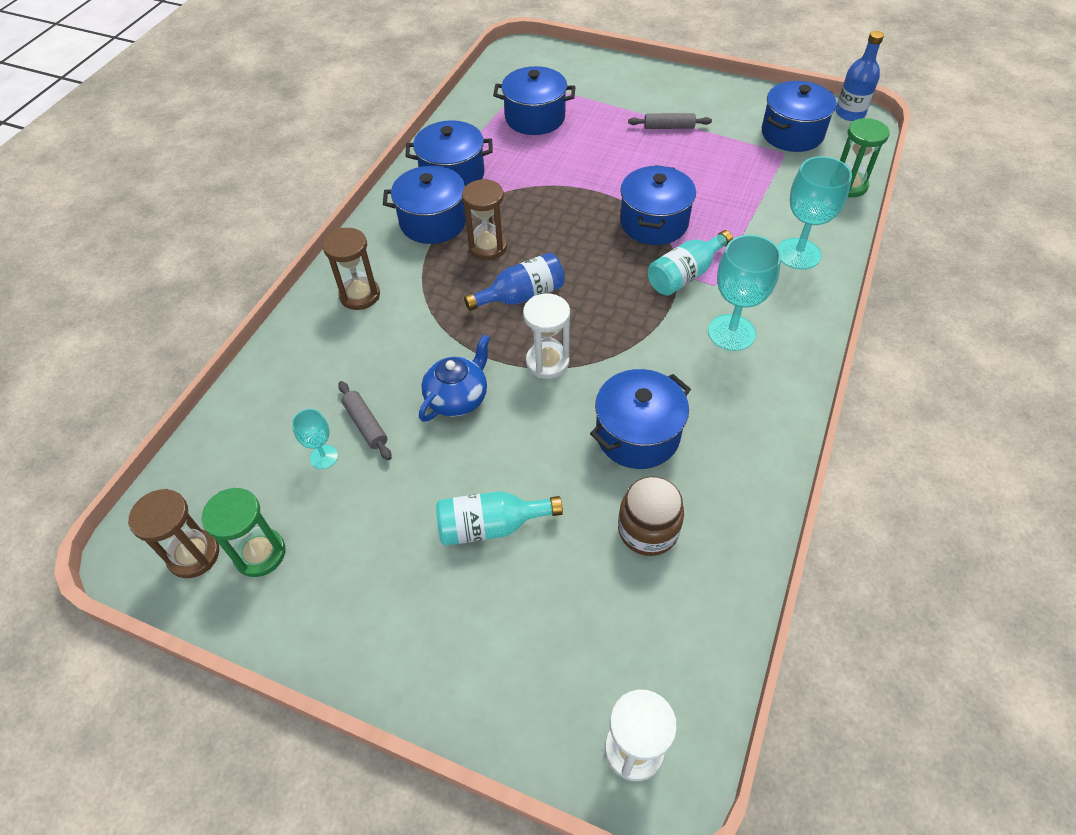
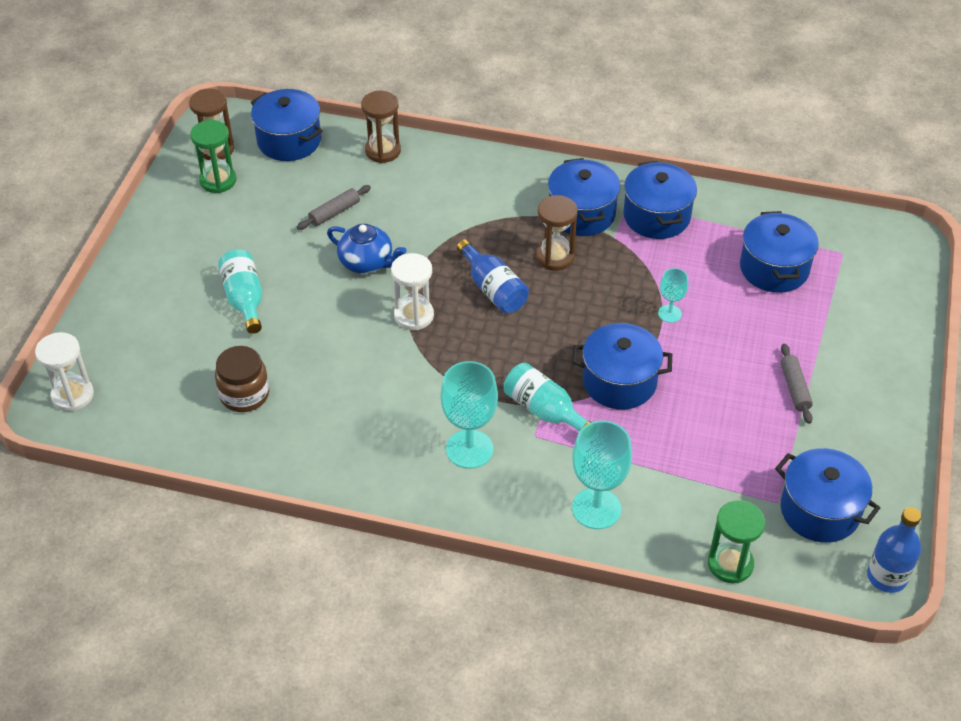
camera: 80 degrees right, 5 degrees down
(324, 457) = (302, 195): turquoise goblet -> turquoise goblet (669, 313)
(360, 295) = (475, 182): brown hourglass -> brown hourglass (383, 151)
(637, 435) = (339, 383): blue pot -> blue pot (289, 141)

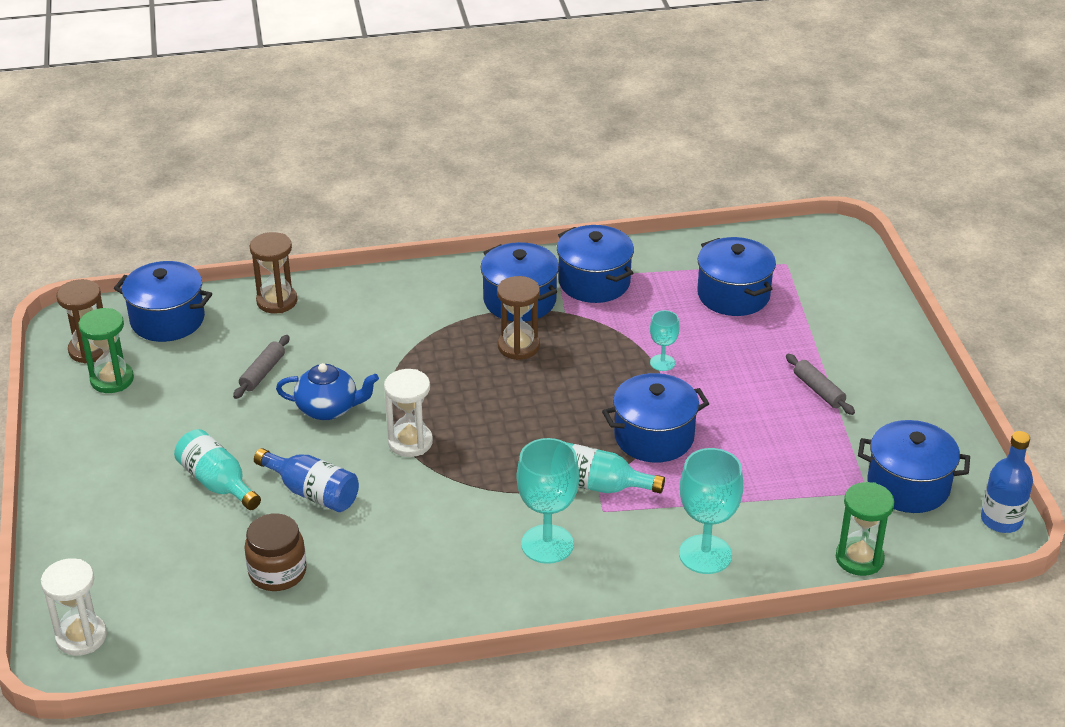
camera: 25 degrees left, 10 degrees down
(493, 289) = (475, 393): blue bottle -> blue bottle (312, 492)

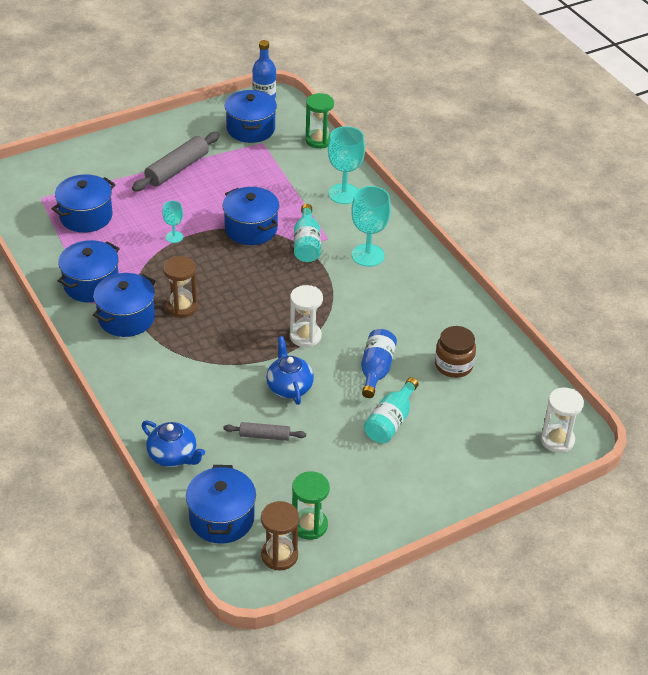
camera: 110 degrees left, 5 degrees up
(277, 301) = (173, 456): brown hourglass -> blue teapot
(818, 390) = (177, 169): grey rolling pin -> grey rolling pin, size x1.77

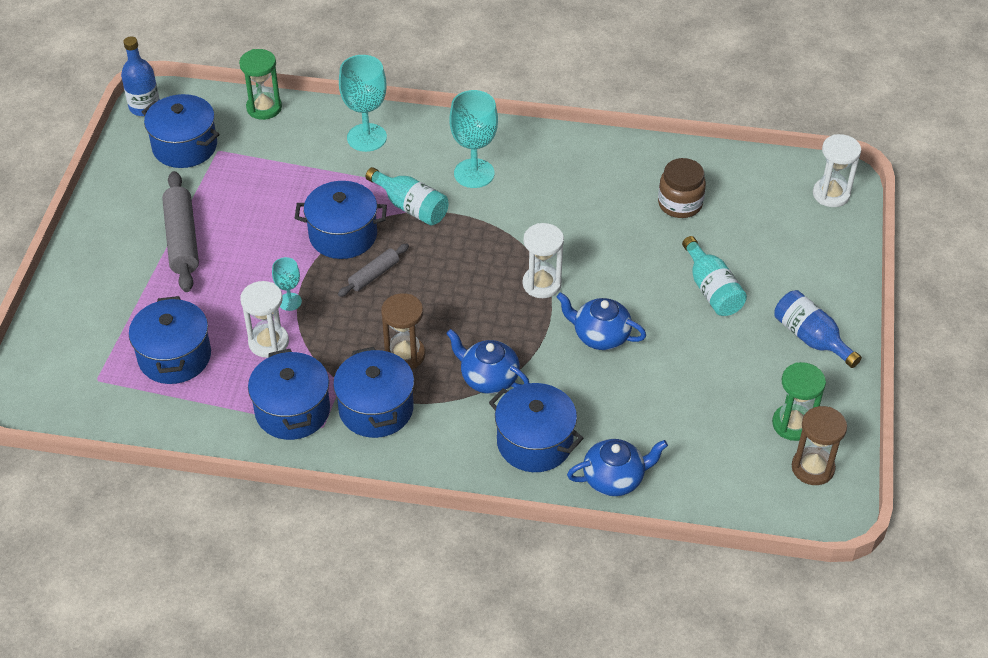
camera: 50 degrees left, 5 degrees up
(134, 246) = (268, 342): none -> white hourglass
(200, 353) = (488, 378): none -> blue teapot
(221, 518) = (730, 486): blue pot -> blue pot (534, 442)
(264, 436) = (649, 392): grey rolling pin -> grey rolling pin (374, 275)
(376, 370) = (636, 260): blue bottle -> blue bottle (811, 338)

